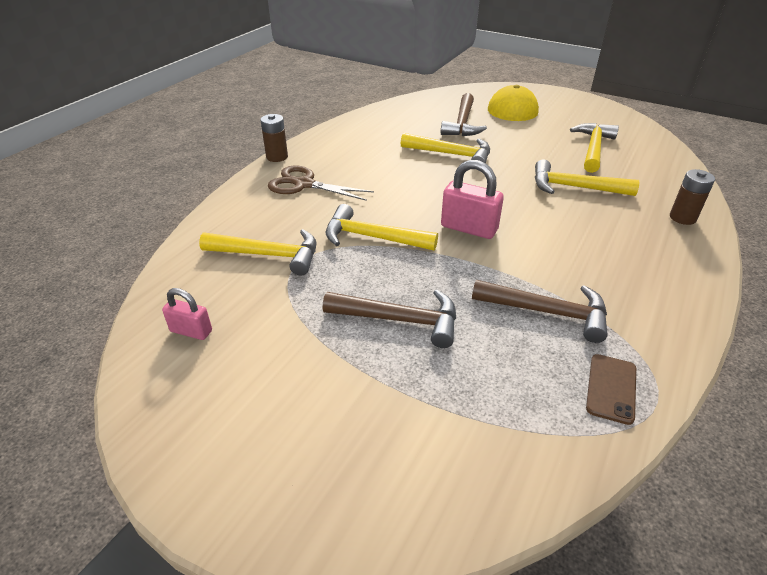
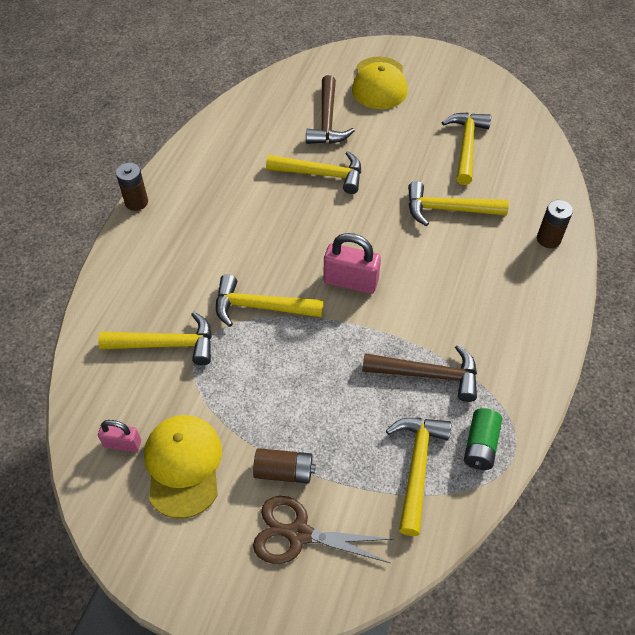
camera: 10 degrees left, 15 degrees up
(249, 360) = (183, 466): none -> yellow cap
(304, 184) = (177, 241): brown scissors -> brown scissors (299, 534)
(364, 382) = (284, 471): none -> brown battery
(399, 320) = (302, 403): brown hammer -> none
(528, 400) = (416, 467): none -> yellow hammer
(611, 388) = (480, 445): brown phone -> green battery

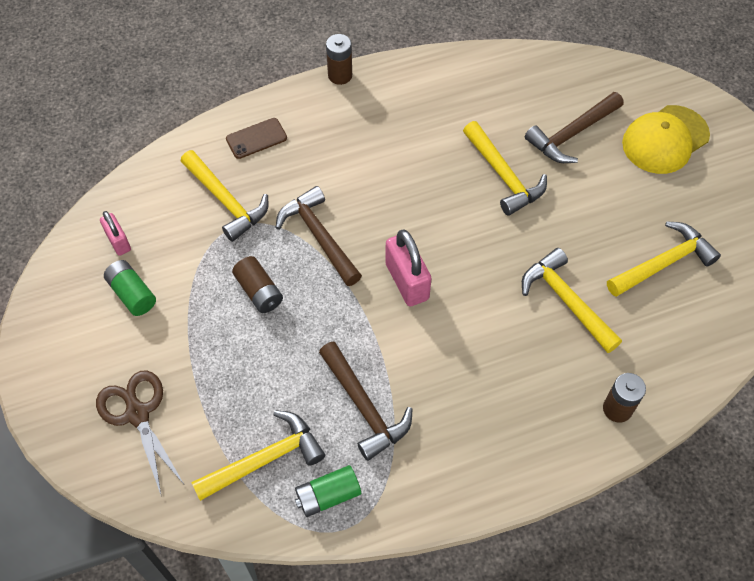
camera: 50 degrees right, 5 degrees up
(132, 288) = (256, 138): none -> brown phone
(183, 466) = (132, 294): yellow cap -> green battery
(261, 307) = (319, 236): yellow hammer -> brown hammer
(284, 471) = (182, 365): brown battery -> brown battery (259, 291)

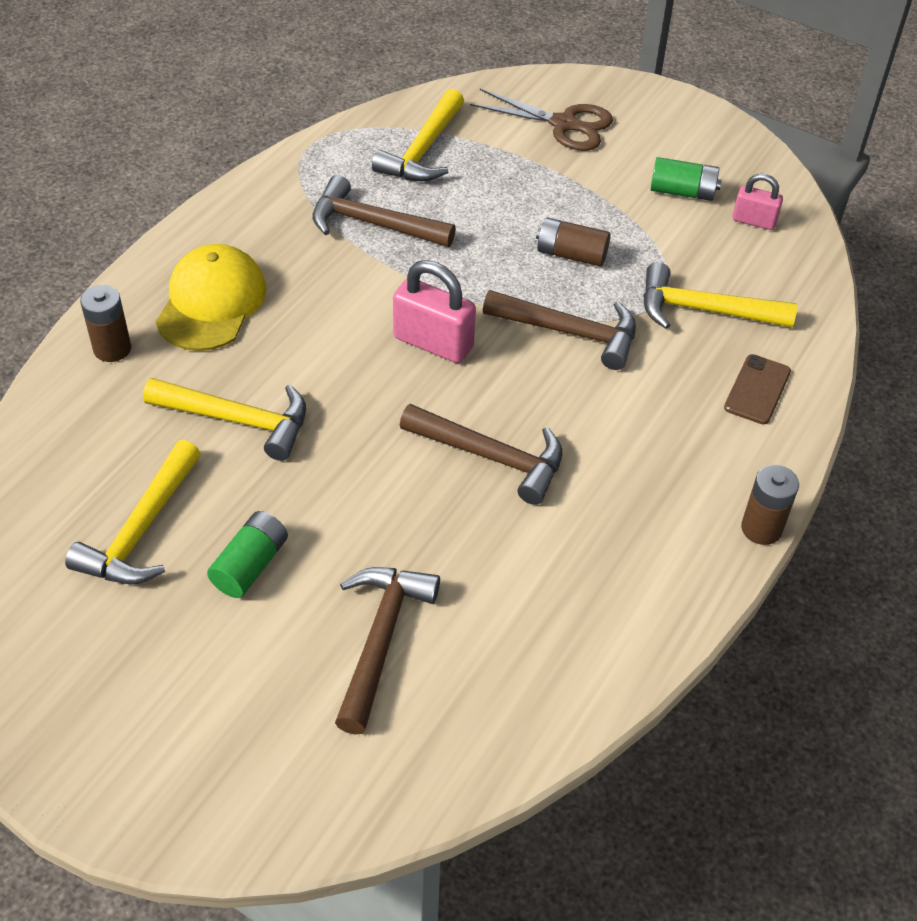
camera: 140 degrees right, 10 degrees down
(328, 496) = (345, 155): green battery -> green battery (250, 565)
(438, 189) = (491, 457): none -> brown hammer
(503, 175) = (427, 522): yellow hammer -> none
(665, 140) = (237, 718): yellow cap -> yellow cap (211, 302)

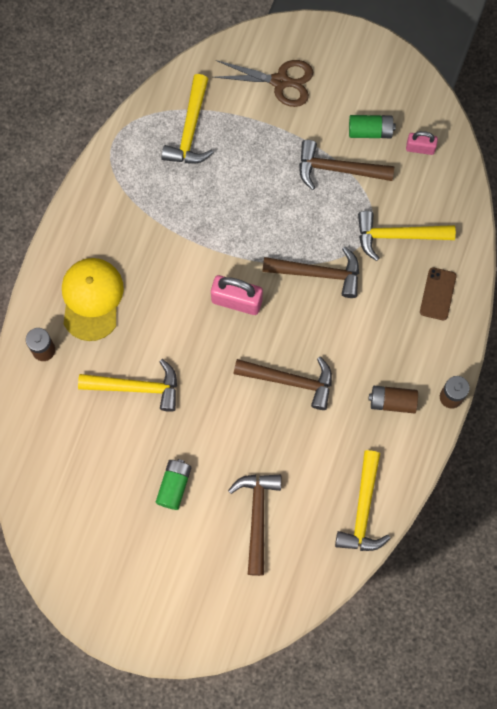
camera: 10 degrees left, 25 degrees up
(142, 530) = (107, 476): yellow hammer -> yellow hammer (363, 509)
(373, 224) = (174, 207): brown hammer -> brown hammer (338, 169)
(571, 254) = (307, 206): brown battery -> brown battery (392, 401)

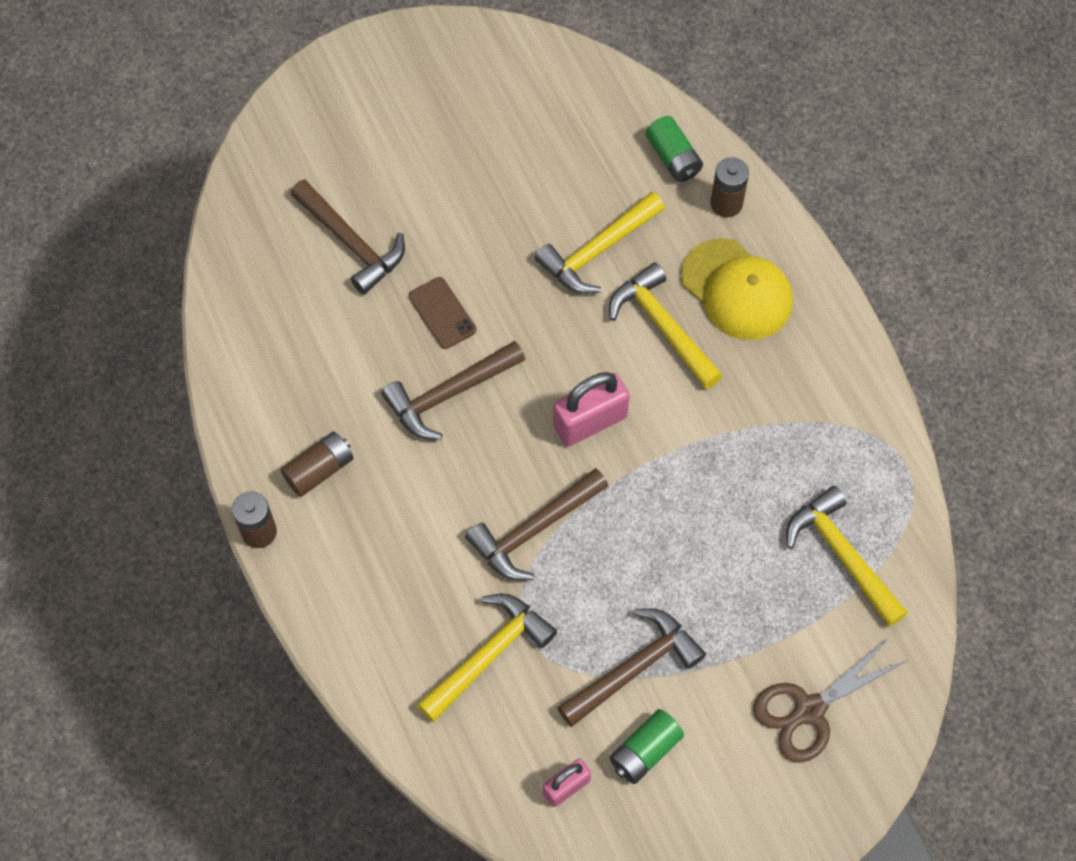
camera: 135 degrees right, 10 degrees down
(174, 486) = (462, 199): green battery -> green battery (673, 158)
(363, 509) = (248, 340): yellow hammer -> yellow hammer (662, 327)
(437, 294) = (379, 630): brown phone -> brown phone (442, 313)

